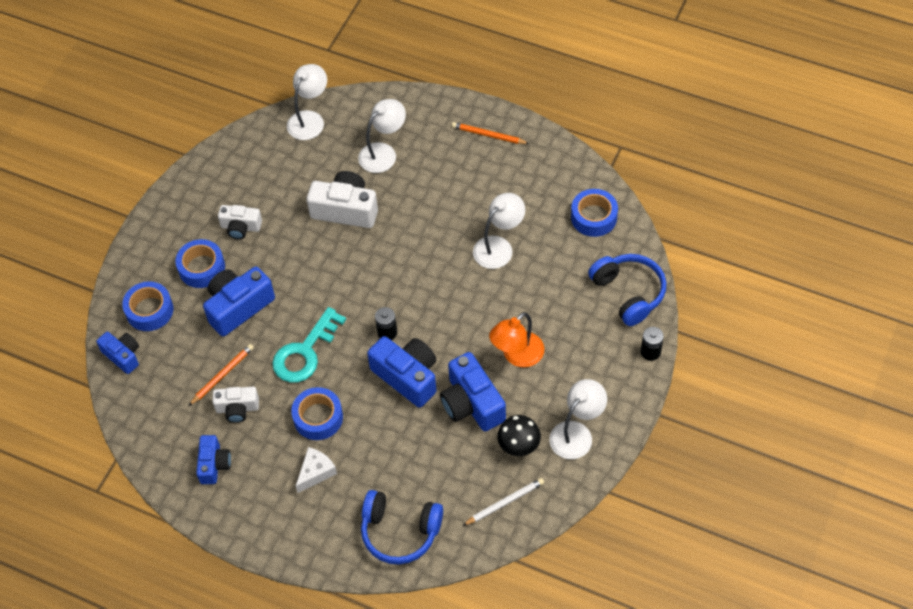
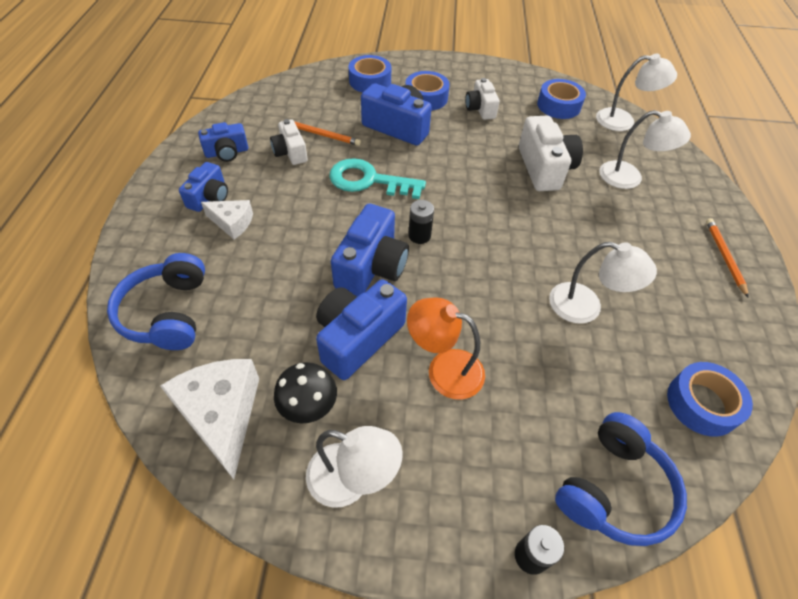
camera: 65 degrees right, 5 degrees down
(123, 355) = (321, 78): blue camera -> blue camera (209, 197)
(318, 417) = (297, 208): blue tape -> blue tape (558, 105)
(504, 503) = (222, 415): white pencil -> white cheese

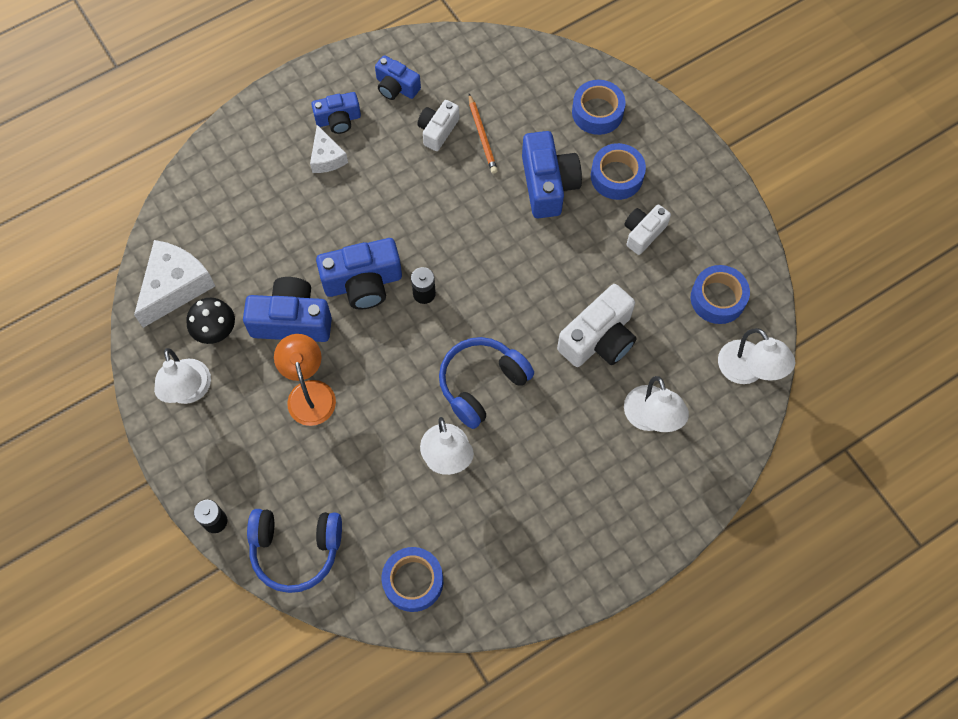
camera: 55 degrees right, 15 degrees up
(167, 313) = (219, 190): blue headphones -> blue headphones (482, 384)
(369, 180) = (456, 213): turquoise key -> none
(724, 257) = (601, 544): orange pencil -> none

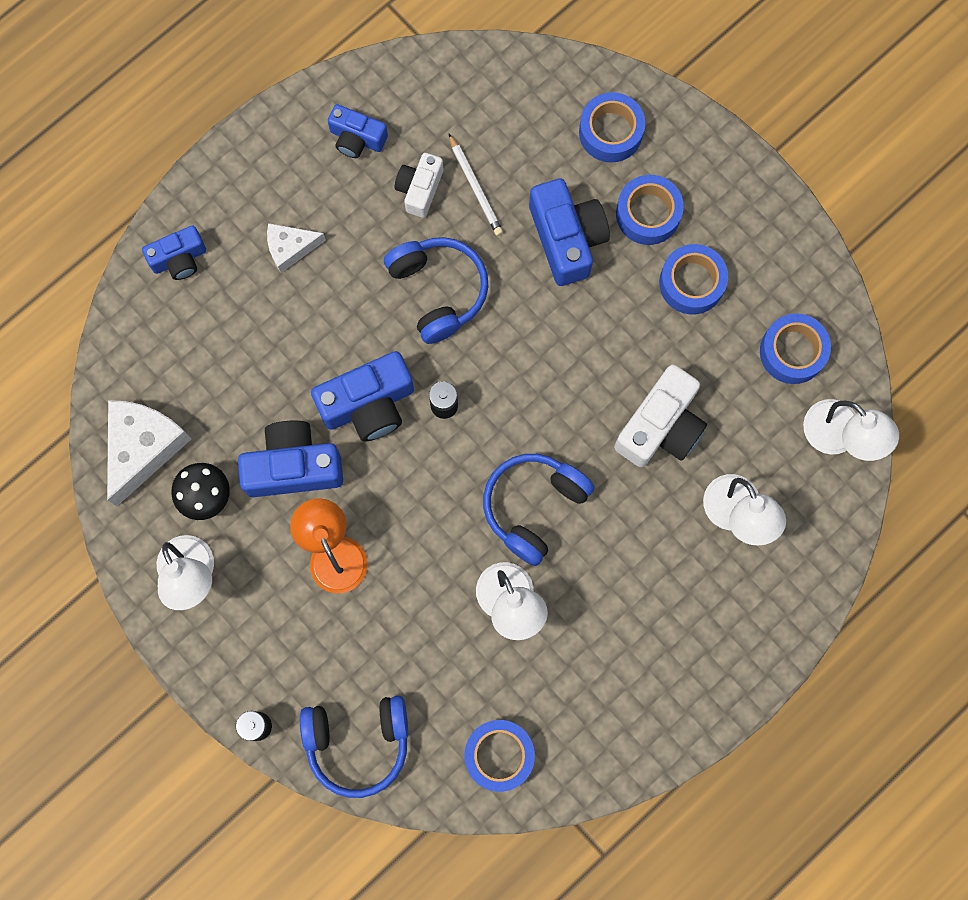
camera: 10 degrees left, 10 degrees up
(326, 157) = (290, 248): white cheese -> white cheese turned 105 degrees clockwise
(338, 120) = (294, 195): blue camera -> blue camera (179, 259)
(437, 207) = (438, 291): none -> blue headphones
(482, 135) = (475, 187): orange pencil -> white pencil
(643, 233) = (691, 283): white camera -> blue tape

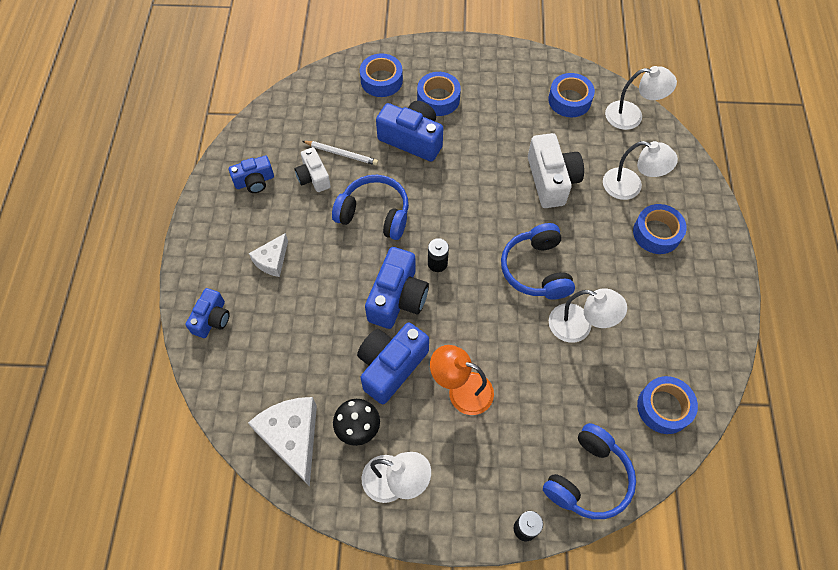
camera: 45 degrees left, 15 degrees down
(691, 283) = (492, 110): blue tape -> blue tape (656, 233)

